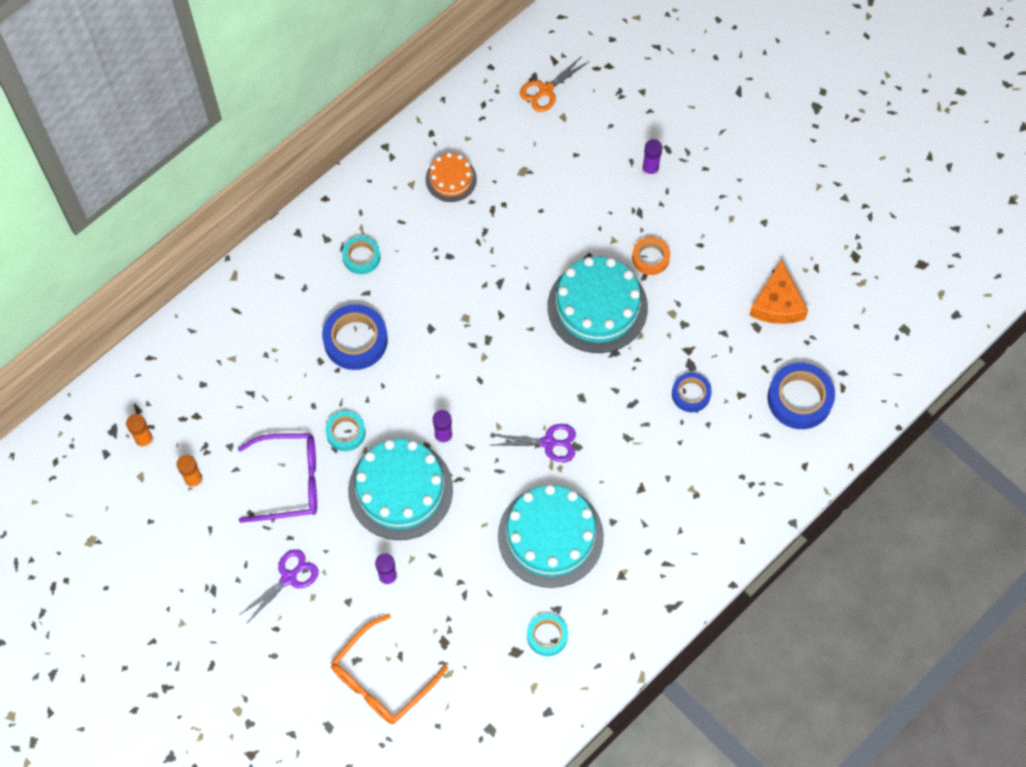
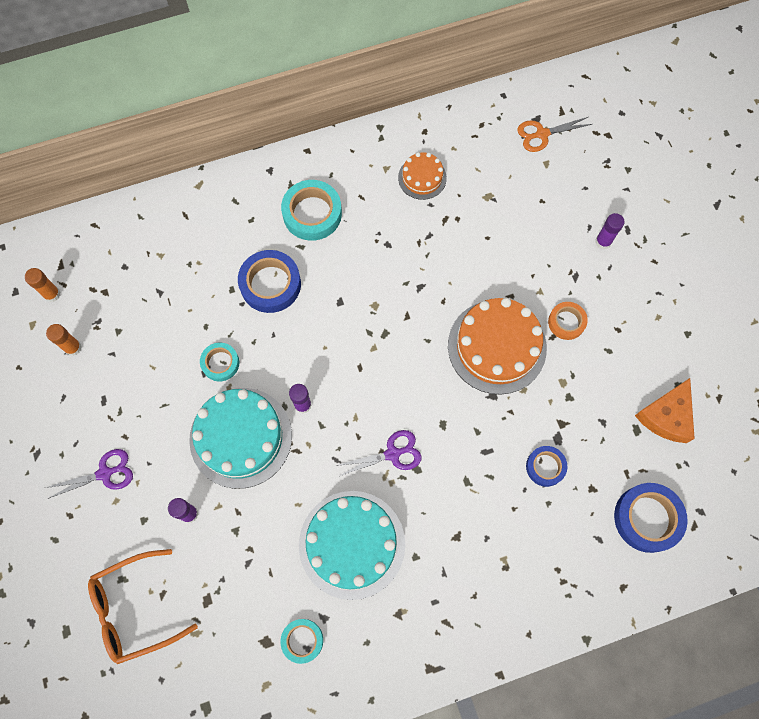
camera: 25 degrees right, 5 degrees up
(290, 481) = (151, 386): purple glasses -> none
(361, 257) = (312, 213): turquoise tape -> turquoise tape, size x1.67
(548, 443) = (392, 454): purple scissors -> purple scissors turned 45 degrees counterclockwise
(597, 307) = (497, 346): turquoise cake -> orange cake

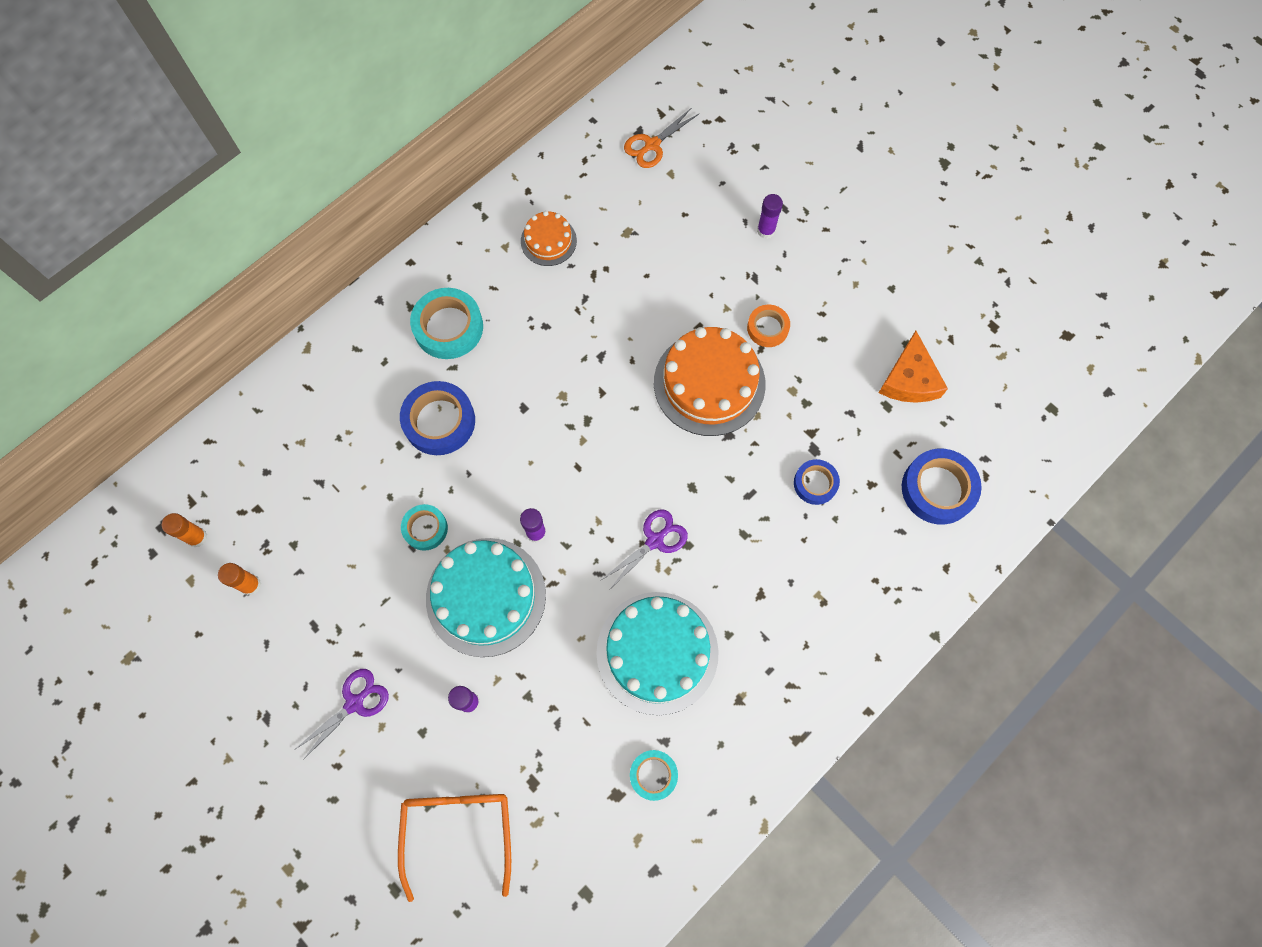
camera: 25 degrees left, 0 degrees up
(134, 609) = (458, 830): orange glasses -> orange glasses turned 135 degrees clockwise

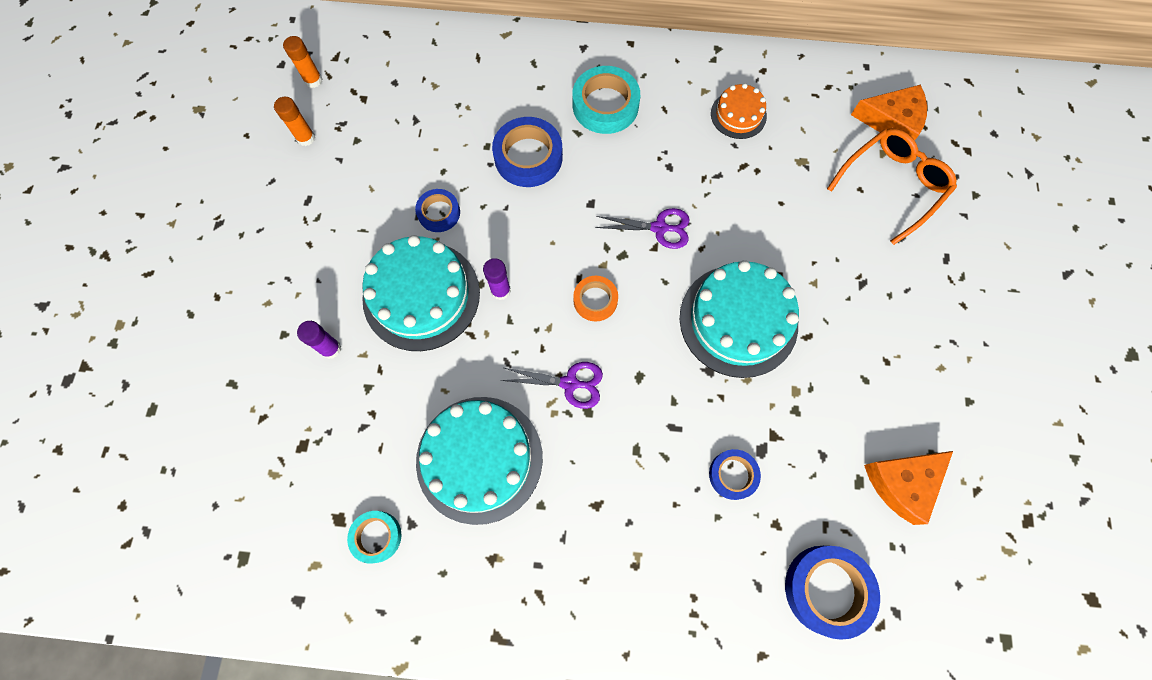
camera: 50 degrees right, 0 degrees up
(355, 703) = (271, 271): purple scissors -> purple scissors (659, 228)
(425, 528) = (439, 213): turquoise tape -> blue tape
(458, 830) = (227, 420): orange glasses -> orange glasses (892, 185)
(652, 145) = (892, 121): orange scissors -> orange cheese
(709, 383) = (738, 320): orange cake -> turquoise cake
(766, 230) = (911, 259): purple glue stick -> none
(767, 328) = (830, 328): orange tape -> orange tape (595, 300)

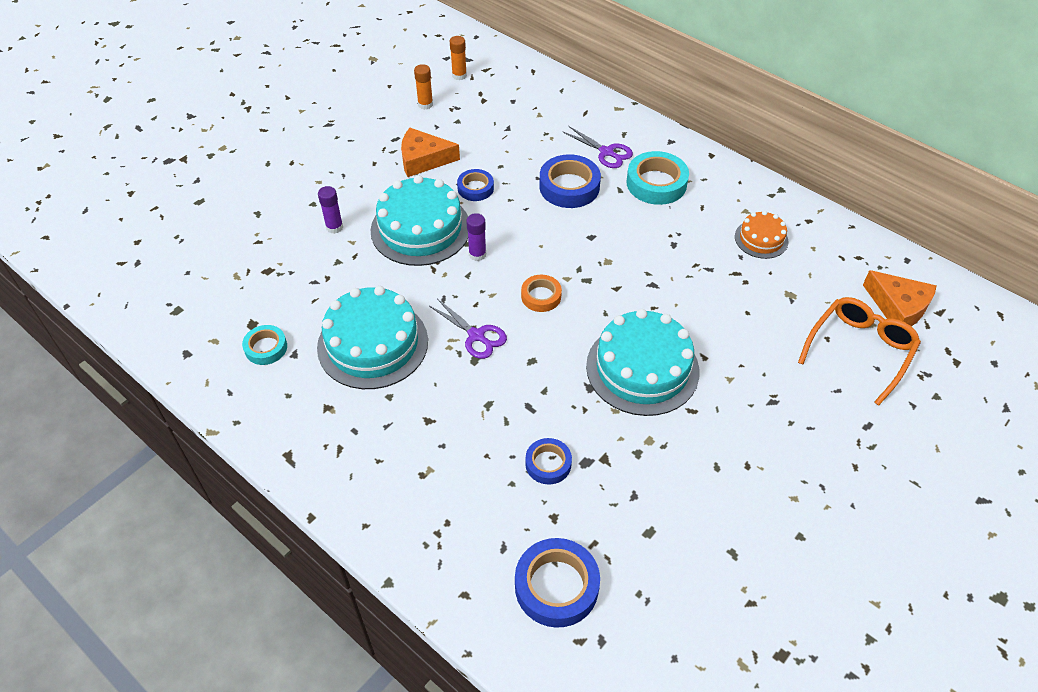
camera: 35 degrees right, 20 degrees down
(659, 228) = (631, 278): purple scissors -> purple scissors (606, 152)
(892, 185) = (860, 350): orange glasses -> orange glasses turned 45 degrees counterclockwise
(902, 483) = (687, 555): orange cheese -> orange cheese (423, 159)

